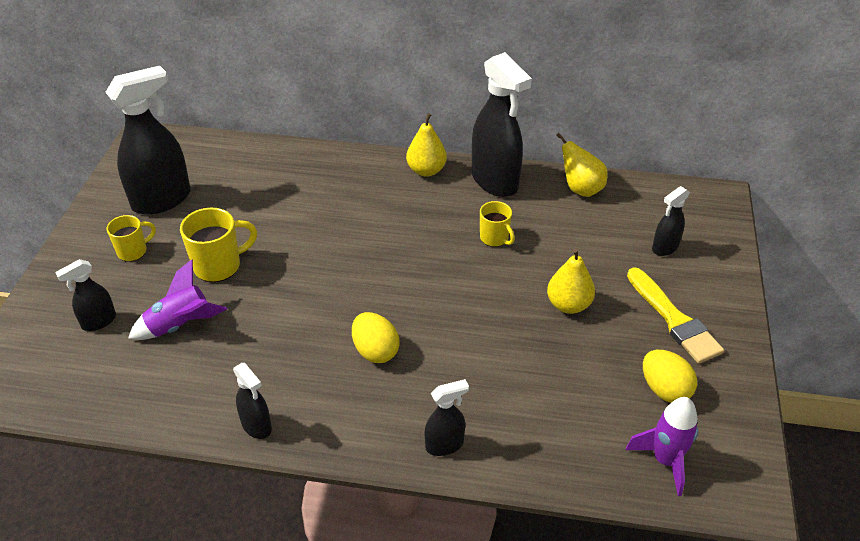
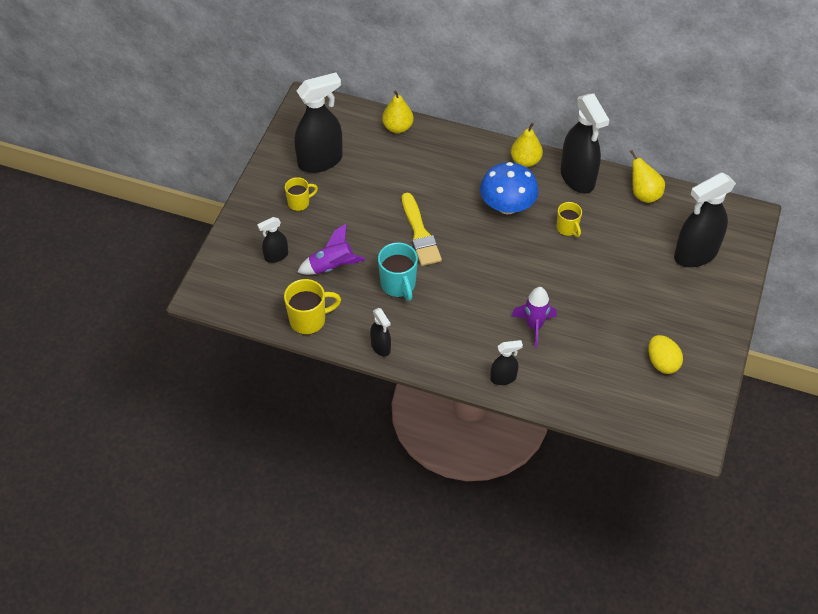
camera: 10 degrees right, 10 degrees up
(219, 266) = (361, 223): yellow mug -> yellow mug (309, 320)
(276, 336) = (398, 285): none -> turquoise mug
(375, 351) = (466, 306): yellow egg -> none
(412, 222) = (507, 206): none -> blue mushroom
(568, 305) = (610, 290): yellow pear -> yellow pear (397, 127)
(665, 248) = (695, 254): black spray bottle -> black spray bottle, size x1.99
(665, 460) = (648, 410): purple rocket -> purple rocket (534, 326)
(674, 319) = (684, 312): yellow brush -> yellow brush (420, 234)

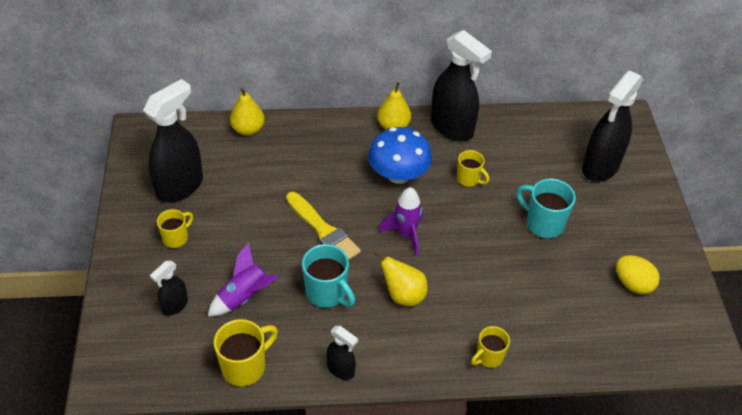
camera: 25 degrees left, 5 degrees down
(503, 378) = (488, 357): black spray bottle -> yellow mug
(534, 326) = (490, 289): purple rocket -> purple rocket (405, 234)
(612, 287) = (543, 223): none -> turquoise mug
(644, 194) = (521, 125): yellow pear -> yellow pear (403, 295)

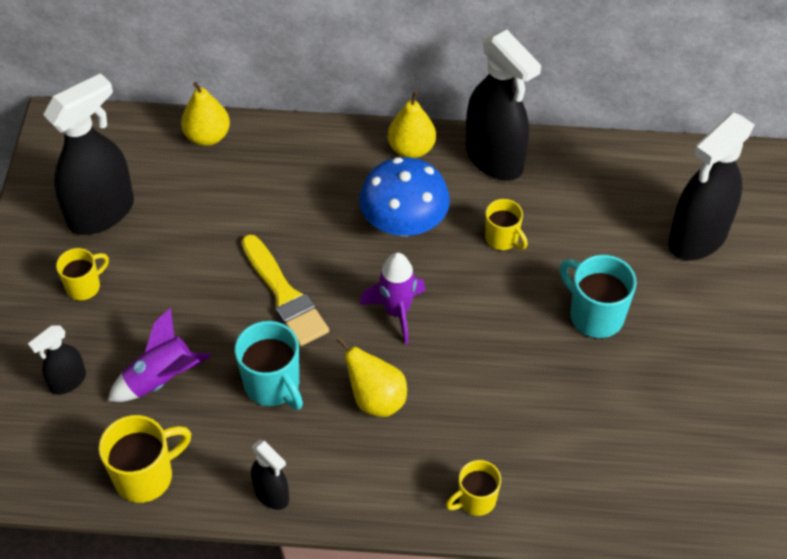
camera: 10 degrees right, 5 degrees up
(633, 284) = (703, 417): yellow egg -> none

